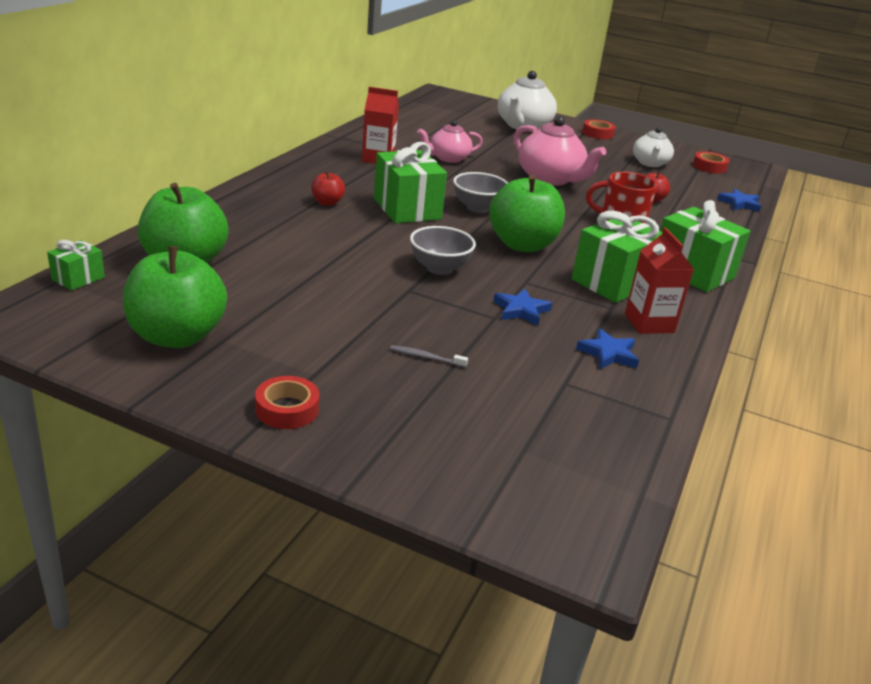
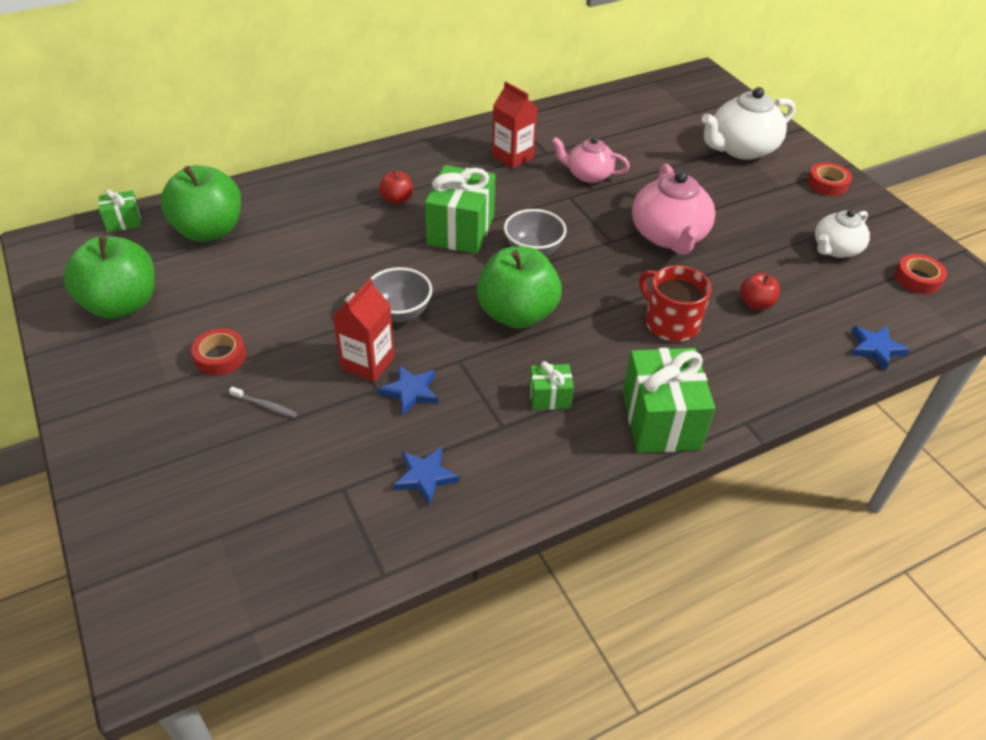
camera: 40 degrees right, 15 degrees up
(287, 409) = (111, 407): red tape -> red tape (220, 356)
(426, 357) = (265, 406): grey toothbrush -> grey toothbrush turned 150 degrees clockwise
(613, 282) = (549, 397): green gift -> green gift, size x0.50
(649, 323) = (516, 462): red carton -> red carton (368, 363)

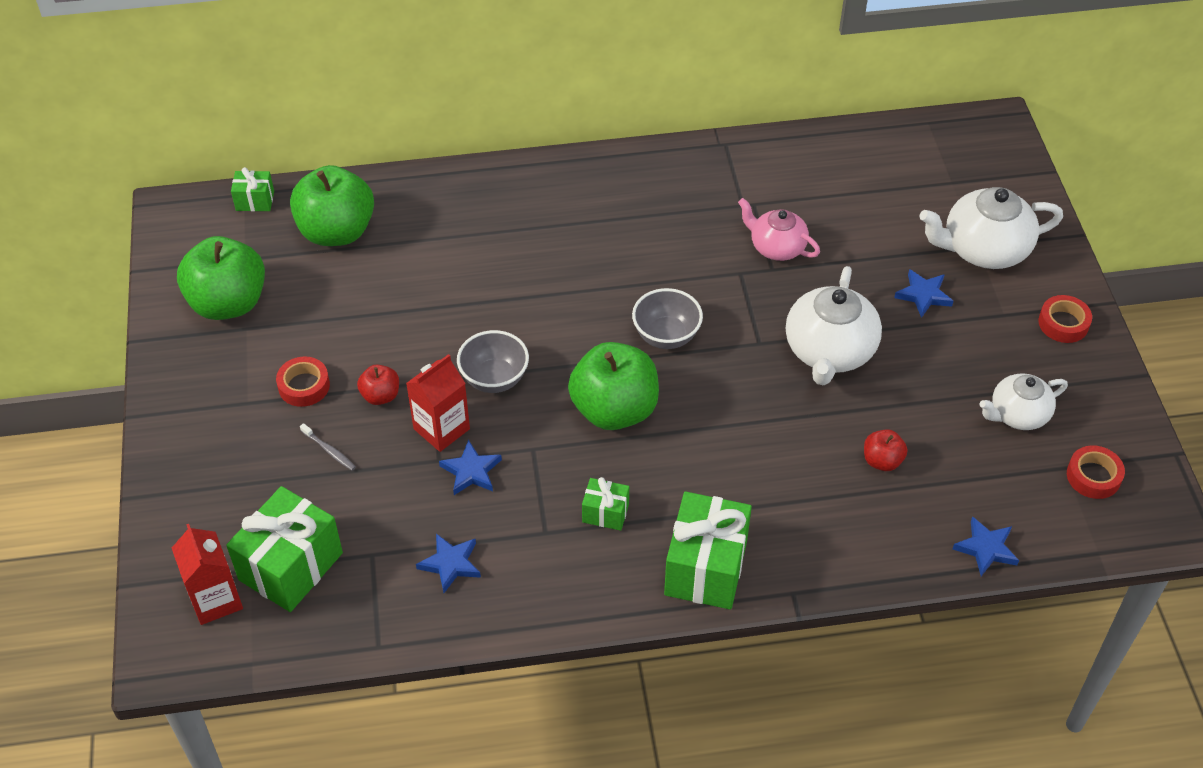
camera: 20 degrees right, 5 degrees up
(397, 199) = (545, 234): red apple -> red apple (380, 396)
(460, 230) = (599, 290): green gift -> green gift (290, 566)
(513, 156) = (700, 202): red carton -> red carton (215, 600)
(669, 236) = (829, 352): pink teapot -> white teapot
(670, 323) = (773, 461): red mug -> none
(716, 185) = (923, 295): none -> blue star

